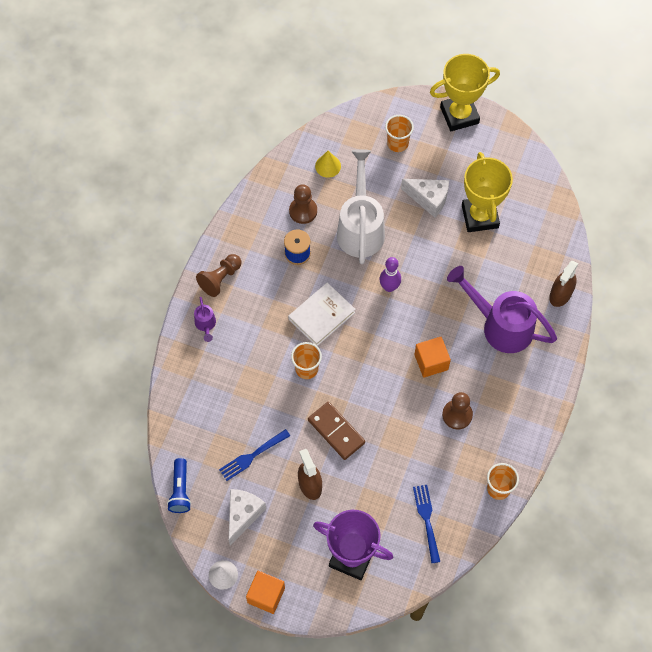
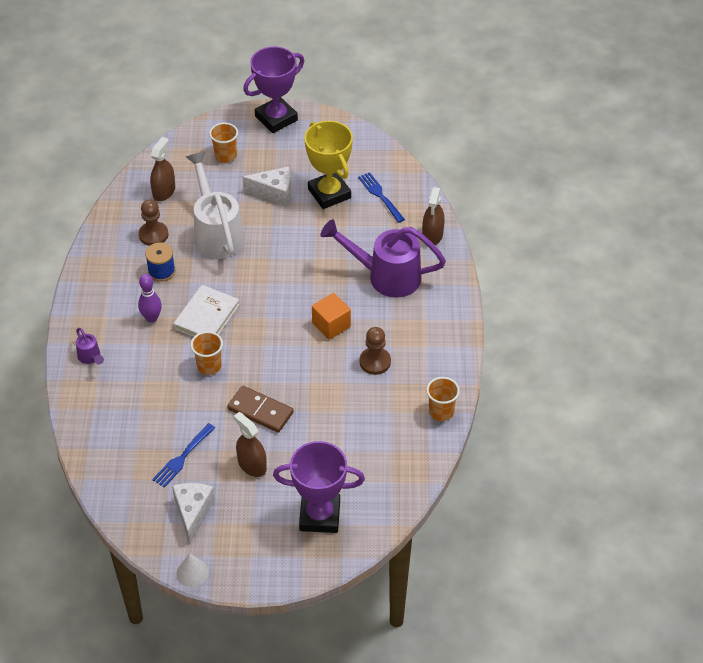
camera: 20 degrees left, 15 degrees down
(180, 490) = (118, 510): blue flashlight -> none
(220, 279) = (91, 314): brown pawn -> none
(266, 595) = (245, 577): orange cube -> none
(328, 166) = (164, 191): yellow cone -> brown spray bottle
(389, 287) = (265, 274): purple bowling pin -> purple bowling pin (151, 318)
(427, 520) = (382, 460): blue fork -> blue fork (380, 196)
(459, 115) = (276, 118): yellow trophy -> purple trophy

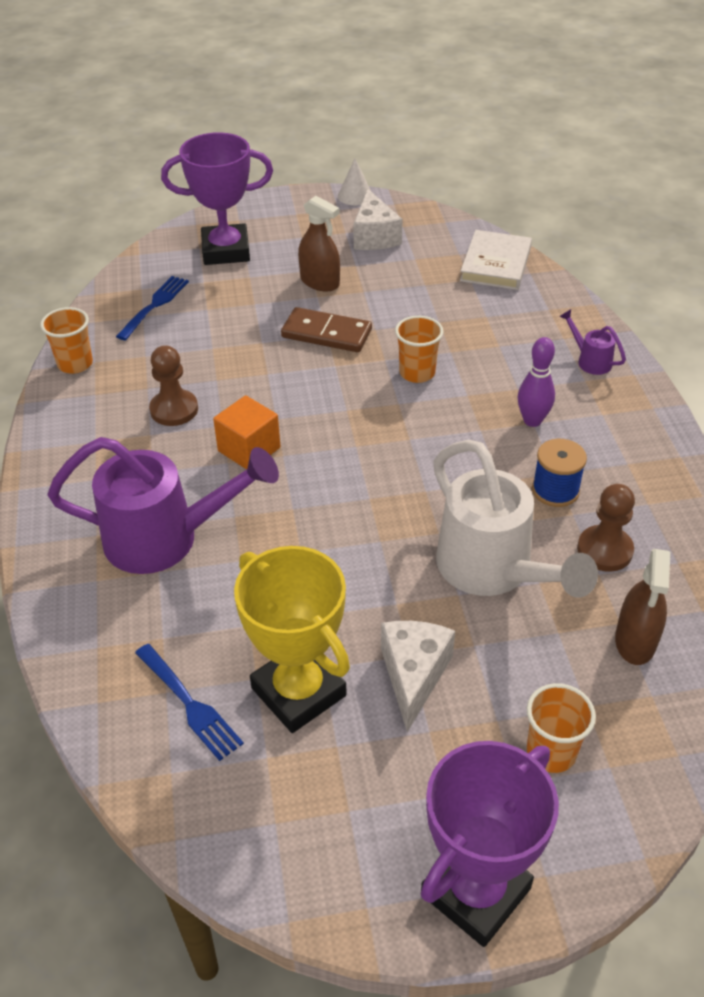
camera: 170 degrees right, 5 degrees down
(182, 457) = (409, 278): blue fork -> blue fork (155, 305)
(206, 317) = (449, 434): white book -> white book (496, 264)
(274, 192) = (413, 675): white cheese -> white cheese turned 105 degrees clockwise
(432, 235) = (79, 630): brown spray bottle -> none

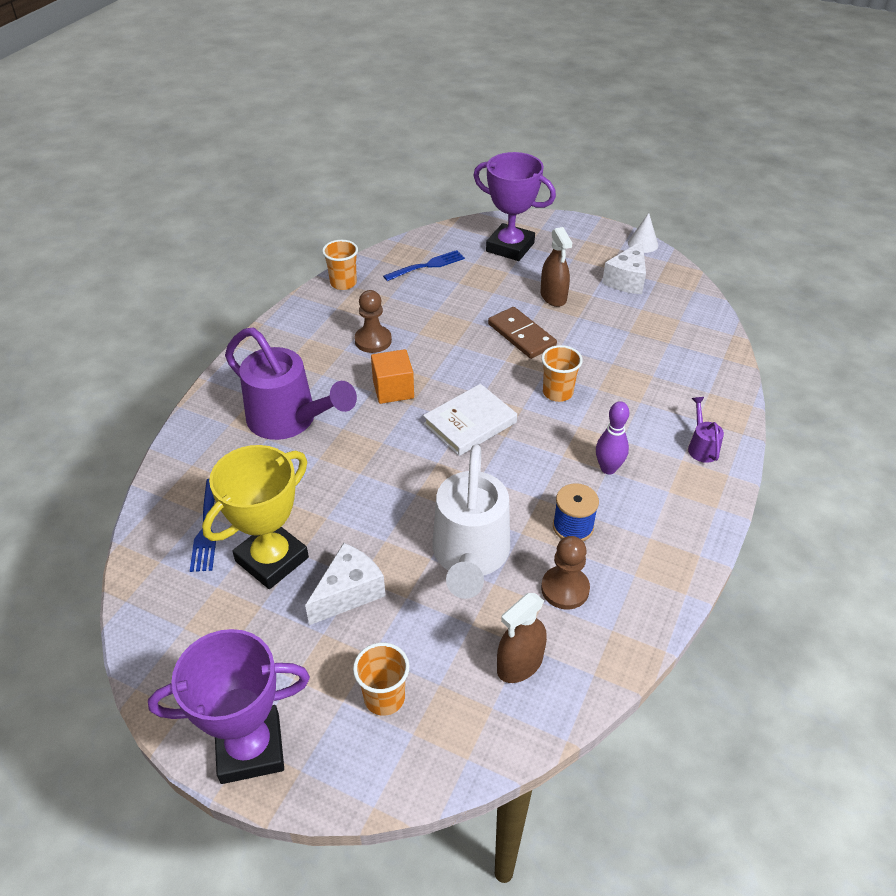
camera: 35 degrees right, 0 degrees up
(298, 692) = (272, 559): yellow trophy -> yellow trophy turned 45 degrees clockwise
(496, 264) = (701, 340): white book -> white book (470, 423)

